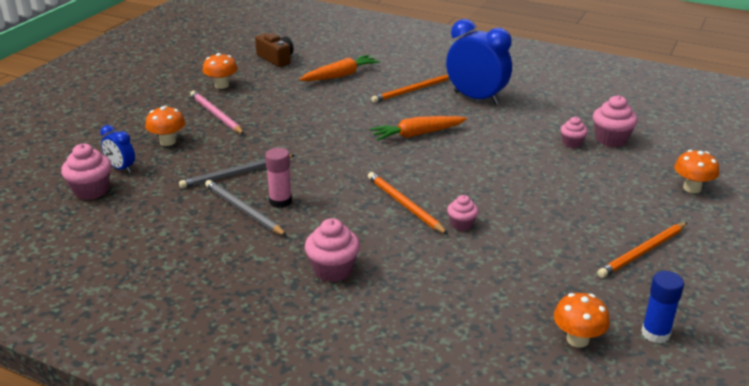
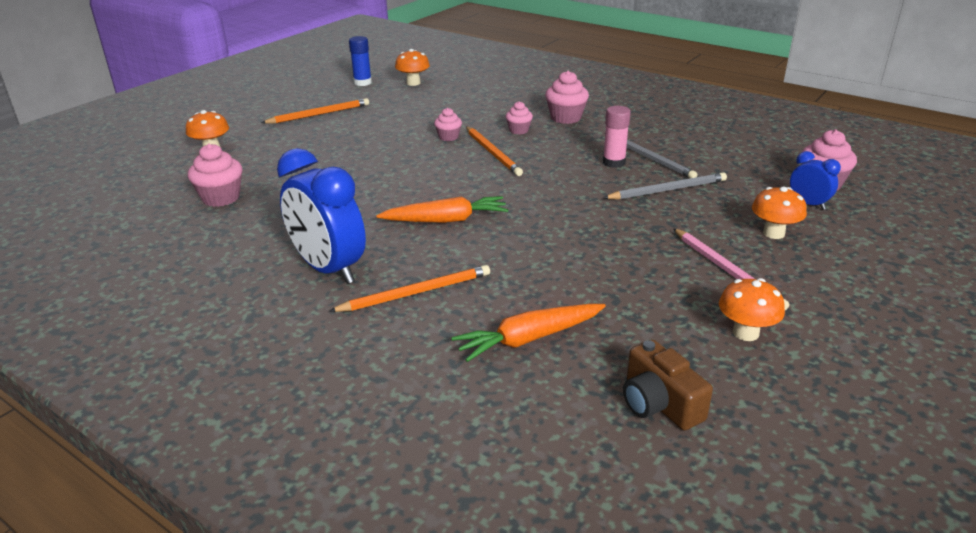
camera: 170 degrees left, 0 degrees up
(572, 143) = (271, 197): pink cupcake -> pink cupcake (519, 130)

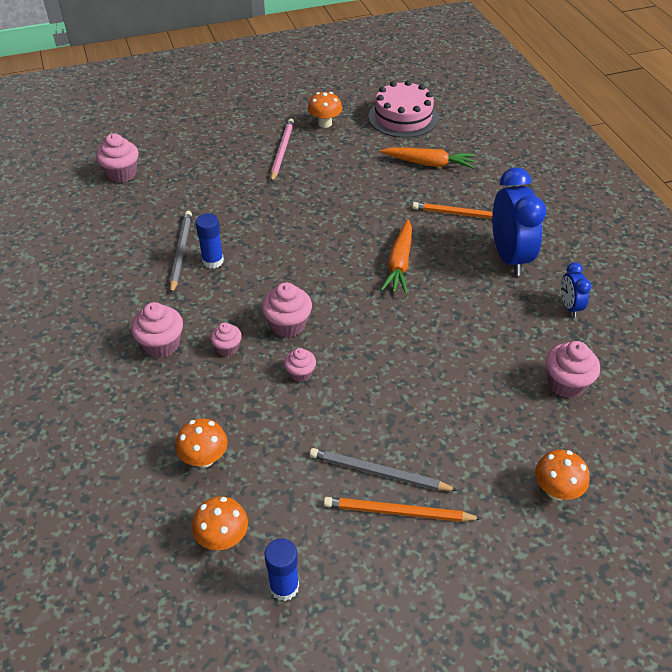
camera: 145 degrees left, 15 degrees up
(446, 220) = (399, 263): orange carrot -> orange carrot turned 105 degrees counterclockwise
(493, 153) = (288, 325): orange pencil -> pink cupcake
(614, 162) = (213, 261): pink glue stick -> blue glue stick
(659, 403) = (403, 117): brown camera -> pink cake
(667, 190) = (220, 216): grey pencil -> grey pencil (378, 472)
(773, 233) = (218, 158): orange mushroom -> orange mushroom (204, 458)
(808, 204) = (161, 165): blue clock -> blue clock (569, 307)

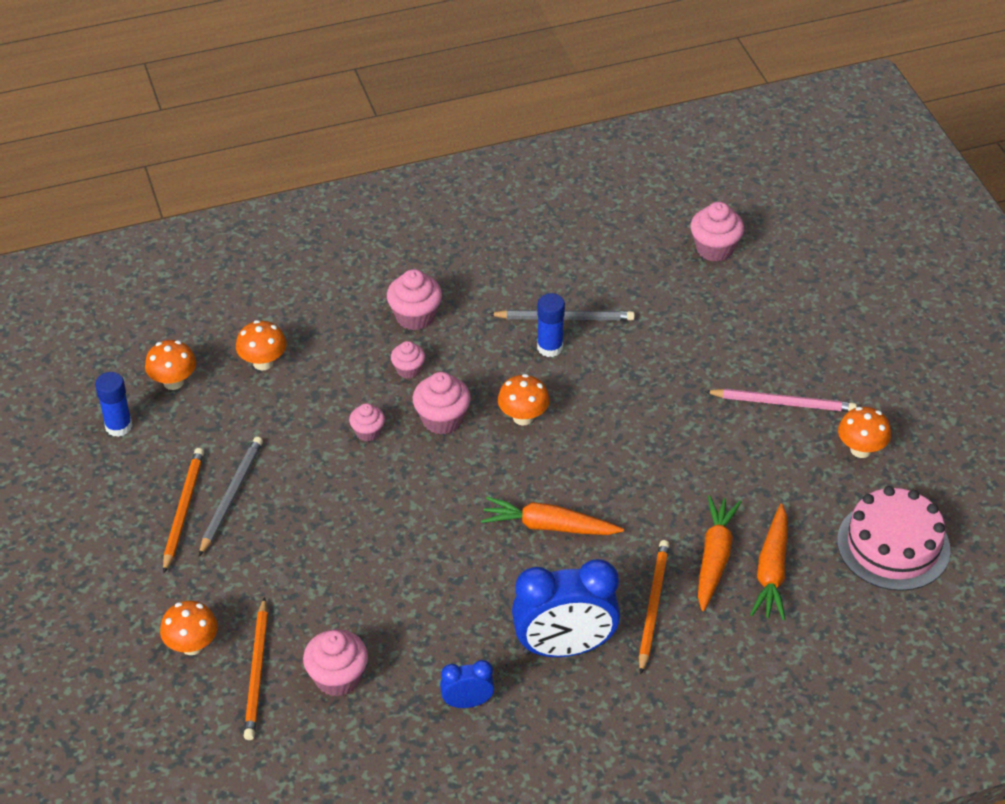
camera: 90 degrees right, 0 degrees up
(288, 276) = (523, 417): none -> orange mushroom
(420, 187) = (714, 558): none -> orange carrot
(573, 438) = (257, 672): none -> orange pencil

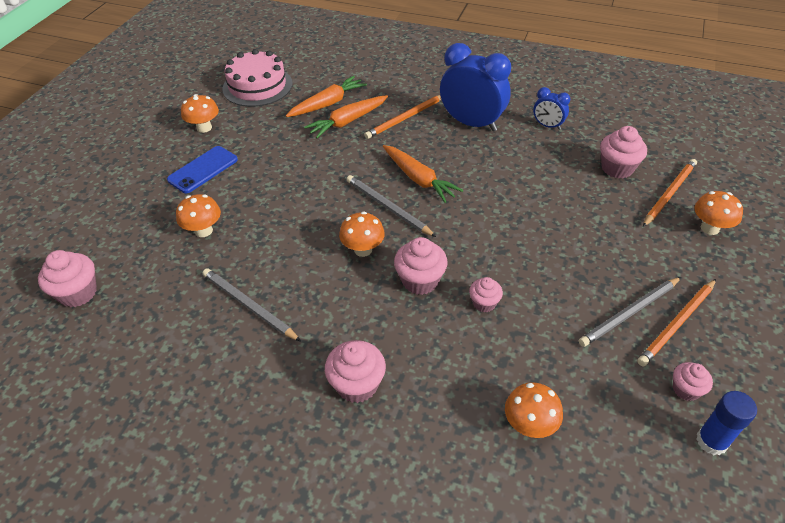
camera: 140 degrees left, 0 degrees up
(173, 382) = (632, 459): orange mushroom -> orange mushroom (203, 231)
(408, 370) = (408, 336): pink cupcake -> pink cupcake (686, 389)
(546, 473) = (388, 207): none -> grey pencil
(550, 347) = (287, 289): blue glue stick -> none
(783, 403) = (203, 170): pink pencil -> blue phone

